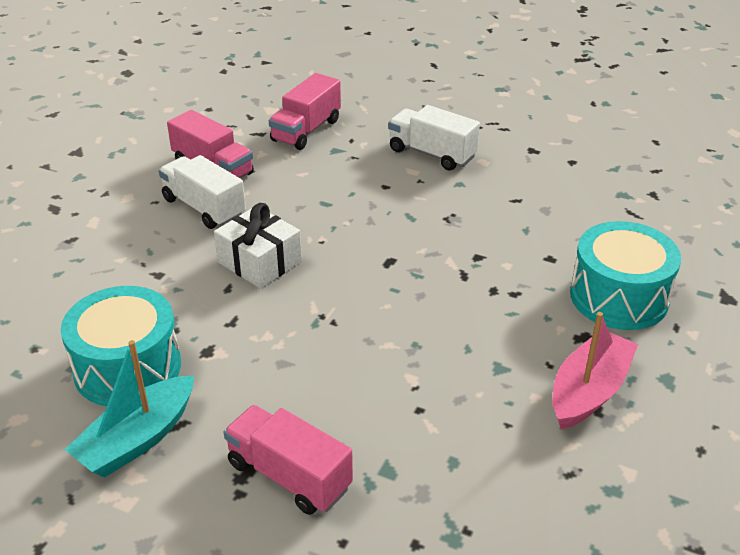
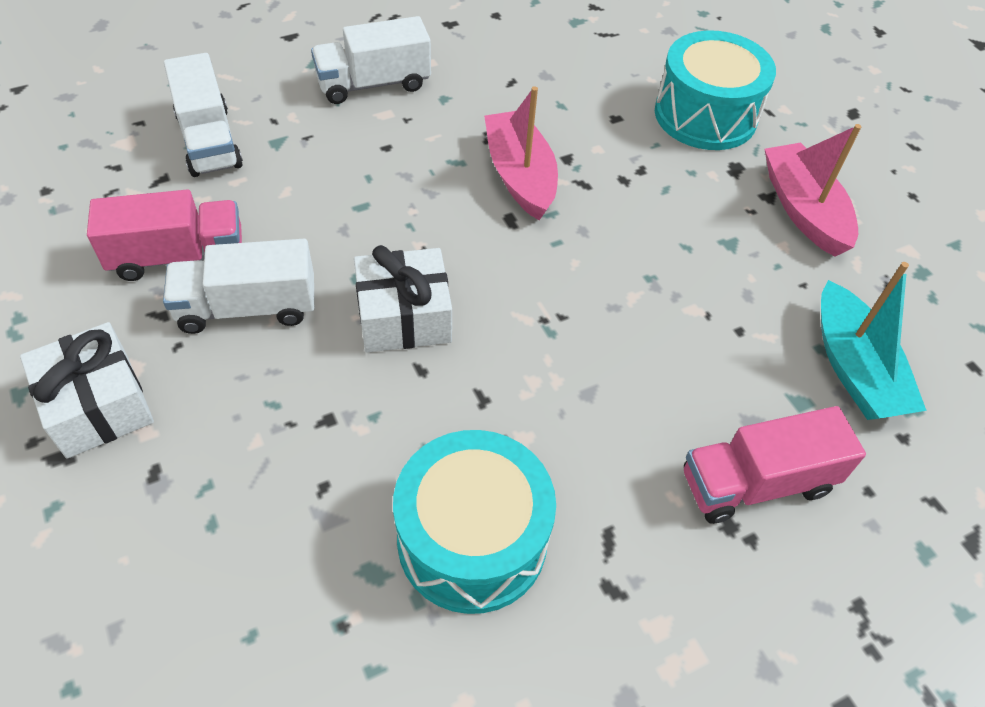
camera: 55 degrees left, 15 degrees up
(94, 201) = (98, 405): none -> white gift
(137, 439) = (602, 592): turquoise boat -> turquoise boat (854, 368)
(306, 130) = (209, 141): pink truck -> white truck
(433, 246) = (520, 175): none -> pink boat

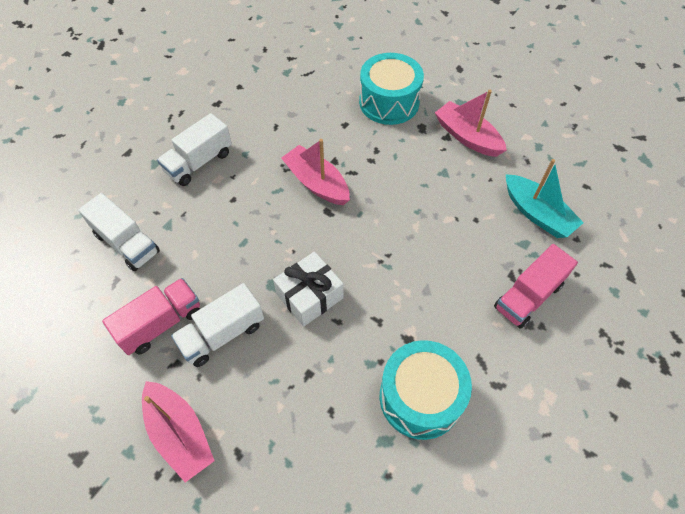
camera: 25 degrees left, 5 degrees up
(98, 405) = (179, 434): white gift -> pink boat

